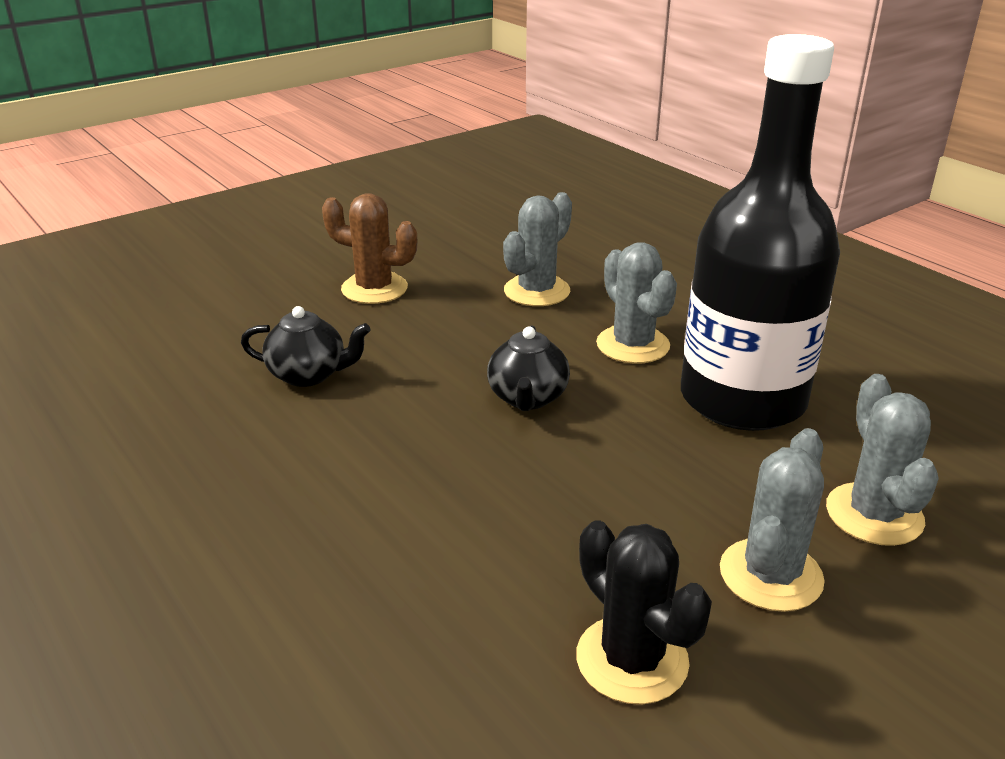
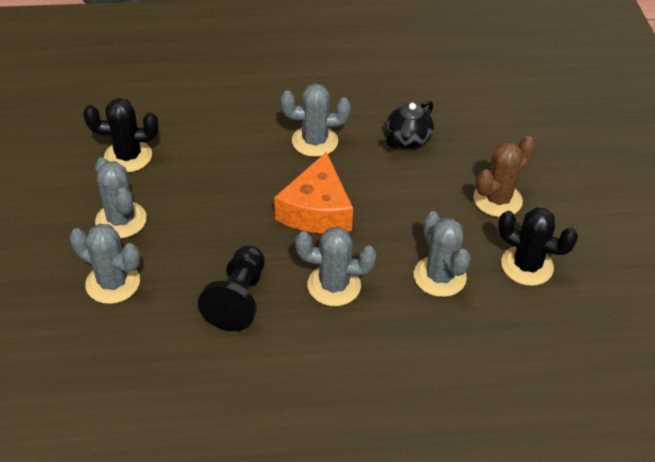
camera: 120 degrees right, 15 degrees up
(383, 452) = (315, 141): none -> grey cactus
(463, 254) = (527, 266): none -> black cactus
(527, 398) = (316, 210): black teapot -> orange cheese
(742, 399) = (238, 299): black bottle -> black pawn

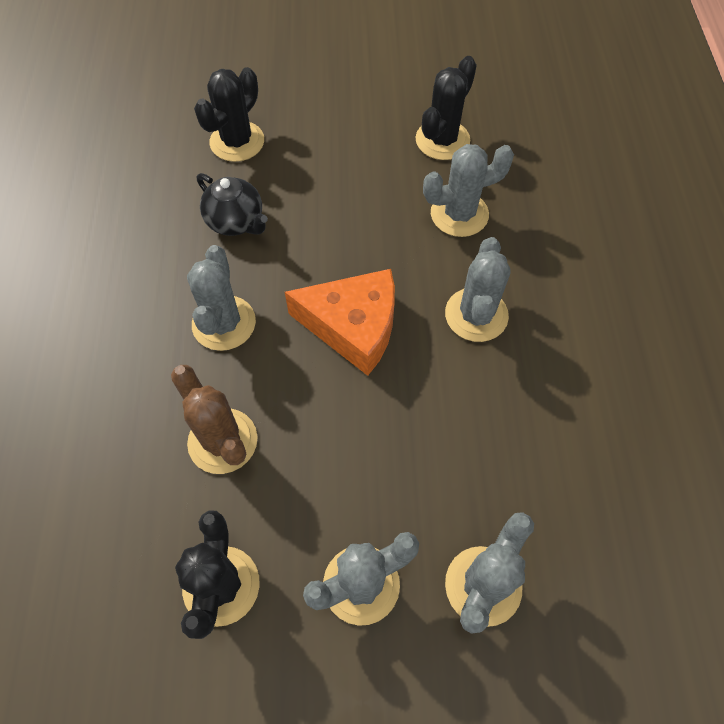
camera: 85 degrees left, 15 degrees up
(238, 299) = (502, 420): black pawn -> none
(490, 133) = (237, 142): none -> black cactus
(497, 200) = (346, 150): brown cactus -> brown cactus (222, 441)

